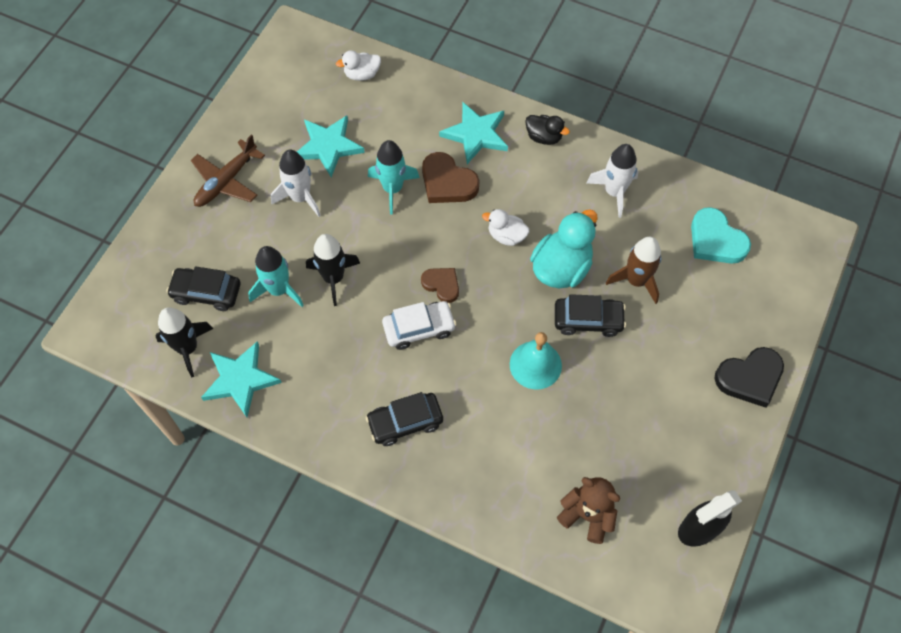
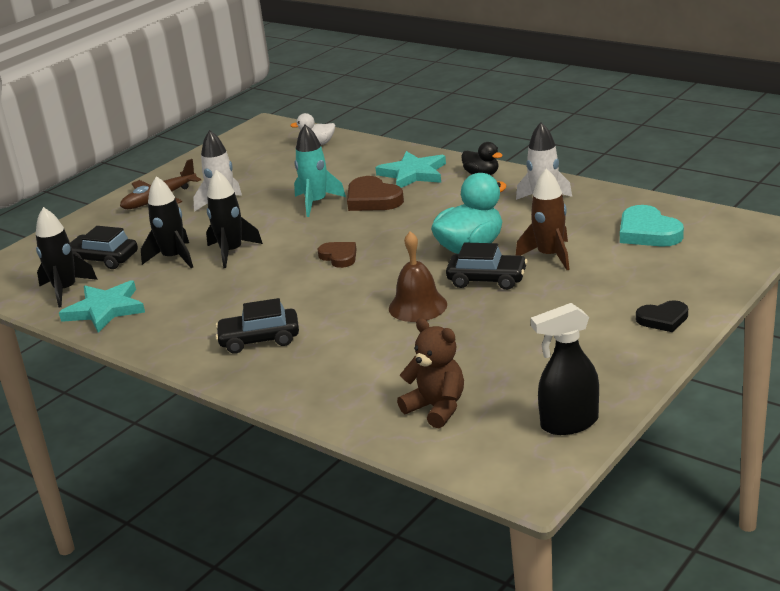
camera: 15 degrees right, 35 degrees down
(279, 290) = (174, 258): turquoise rocket -> black rocket
(328, 146) = (266, 181): turquoise star -> none
(419, 328) = (303, 282): white car -> none
(506, 236) = (419, 229): white duck -> none
(535, 365) = (417, 306): turquoise bell -> brown bell
(750, 378) = (663, 319): black heart -> black heart, size x0.64

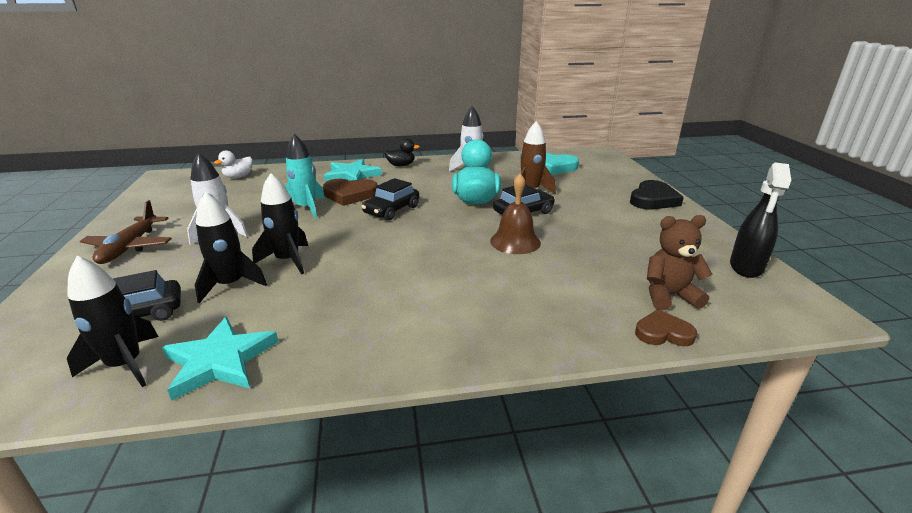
camera: 50 degrees left, 0 degrees up
(259, 339) = (444, 312): black car -> black car (391, 210)
(339, 257) = (394, 233): brown heart -> brown heart (663, 333)
(663, 319) = (653, 199): black heart -> black heart, size x1.57

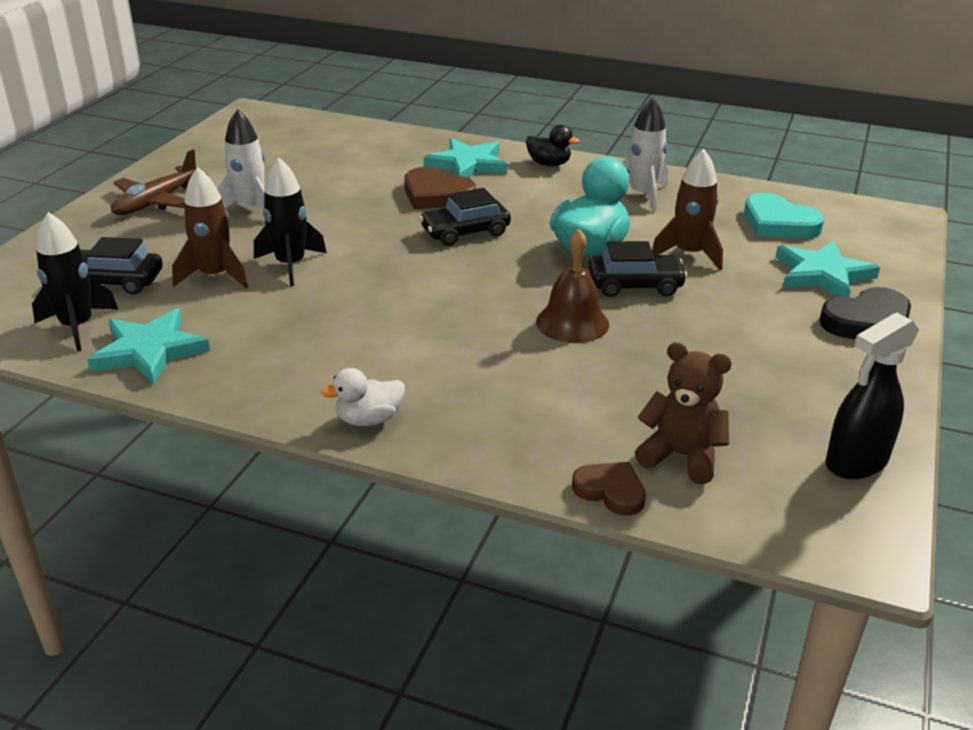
camera: 30 degrees right, 5 degrees up
(230, 285) = (215, 276): black rocket -> brown rocket
(238, 177) = (330, 133): white duck -> white duck (369, 419)
(306, 208) = (368, 201): turquoise rocket -> none
(603, 184) = (822, 274): none -> turquoise star

